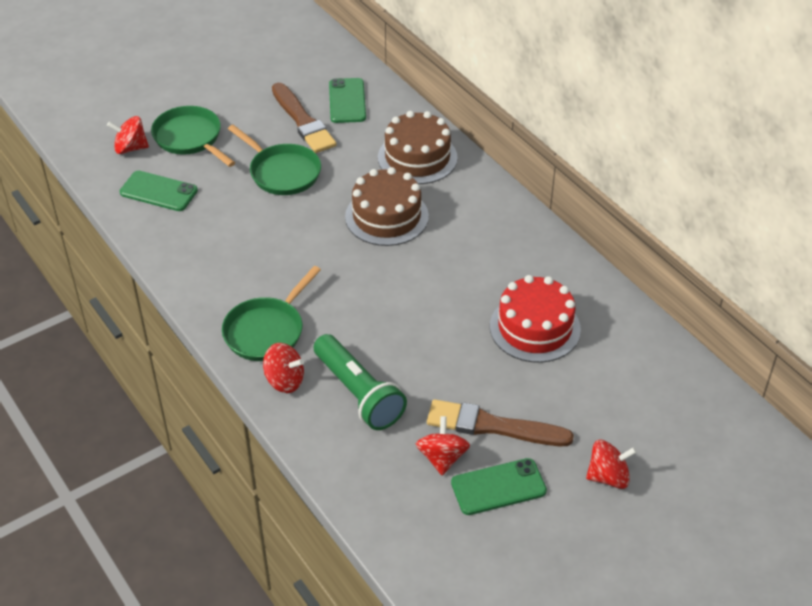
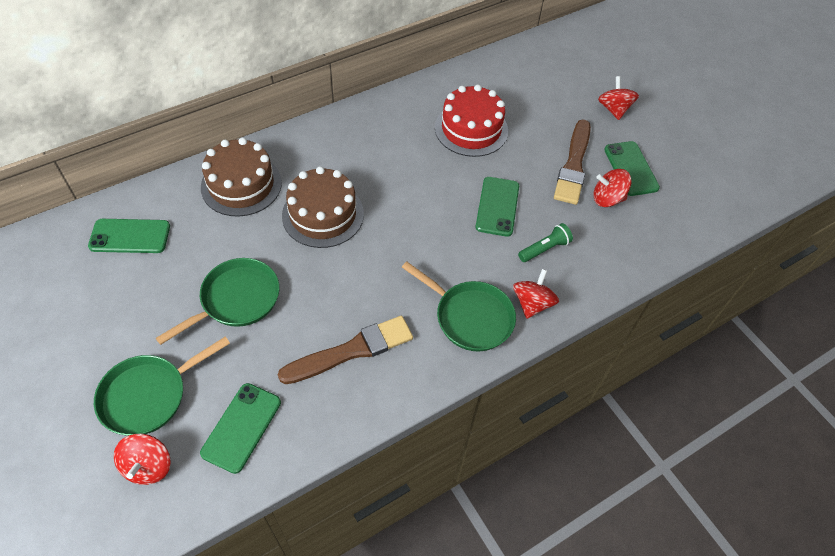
camera: 90 degrees left, 10 degrees up
(303, 121) = (152, 278): brown brush -> brown brush (351, 351)
(358, 393) = (544, 249): green flashlight -> green flashlight, size x0.53
(415, 352) = (497, 206): none -> green phone

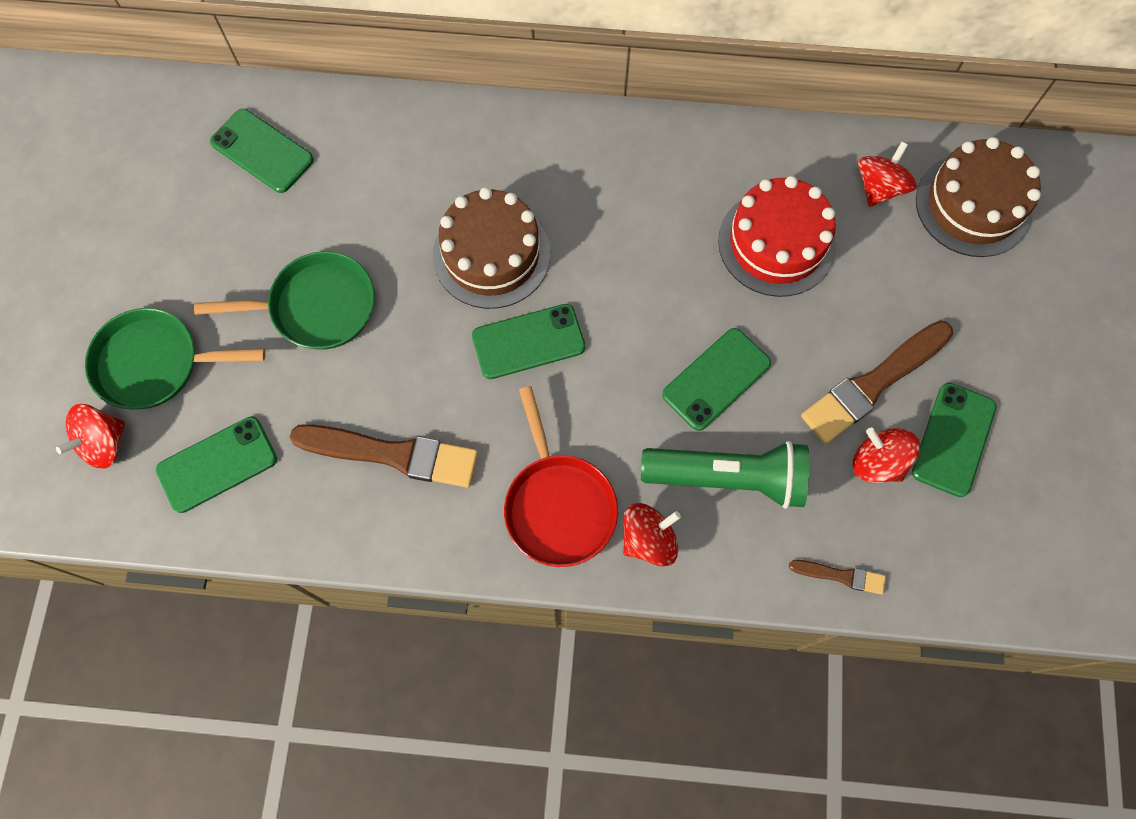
camera: 40 degrees right, 15 degrees up
(241, 185) = (427, 154): brown cake -> brown cake (973, 205)
(382, 246) = (528, 342): none -> green phone
(470, 317) = (558, 505): green pan -> red pan
(544, 249) = (727, 478): green flashlight -> green flashlight, size x1.89
(614, 109) = (1013, 333): red spinning top -> red spinning top (879, 187)
(638, 260) = (840, 576): none -> brown brush

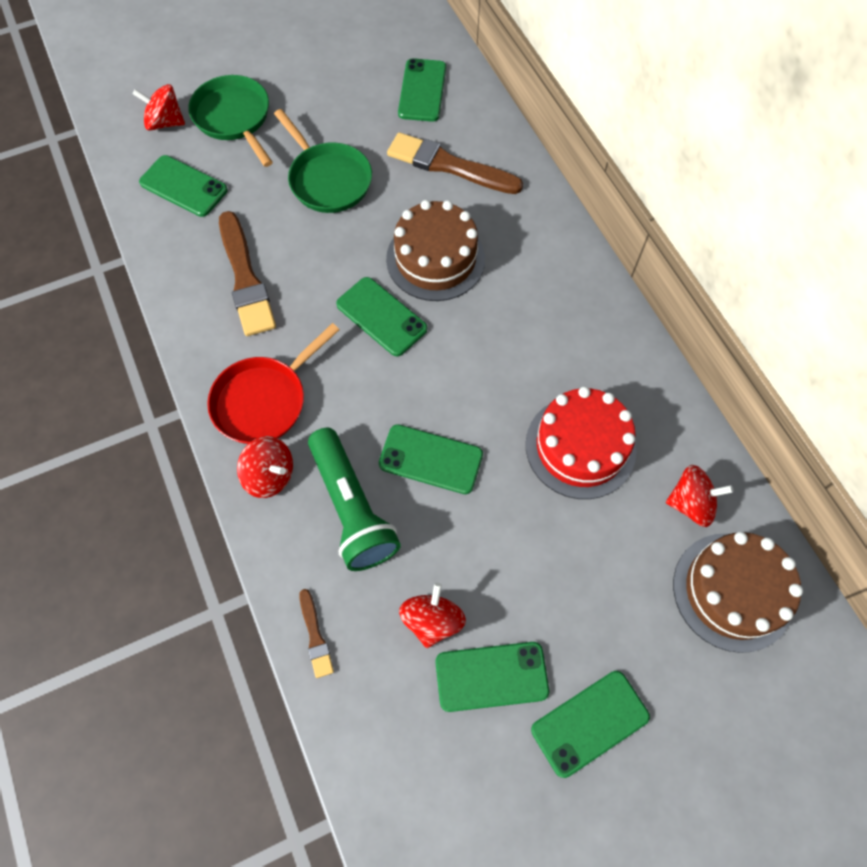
camera: 60 degrees right, 5 degrees down
(873, 383) = (502, 584): brown brush -> brown brush (449, 166)
(1030, 382) = (590, 723): none -> green phone

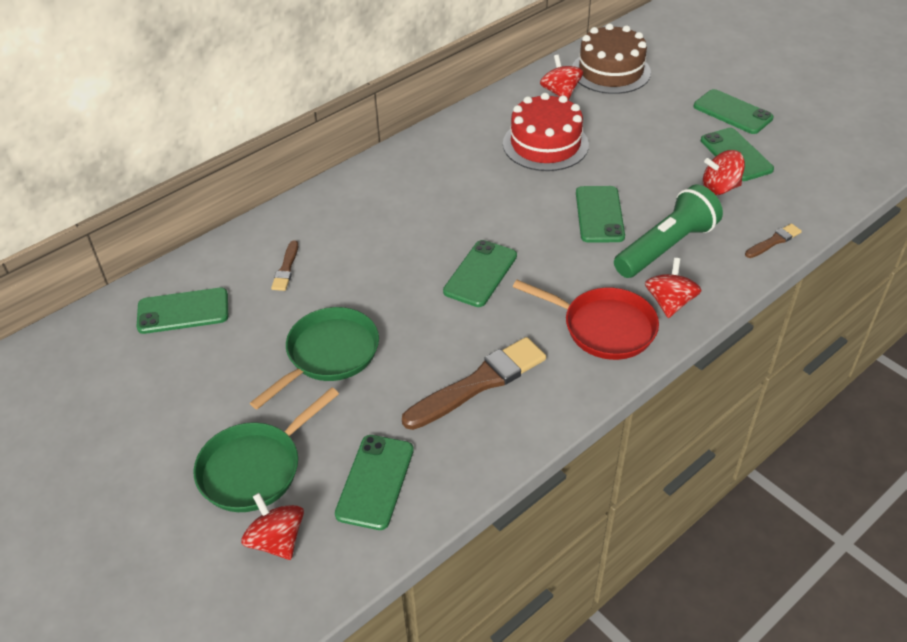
camera: 105 degrees left, 20 degrees down
(165, 122) = (277, 540): red spinning top -> red spinning top turned 150 degrees clockwise
(435, 259) = (403, 254): brown cake -> none
(449, 166) = (286, 268): brown brush -> brown brush, size x0.49

